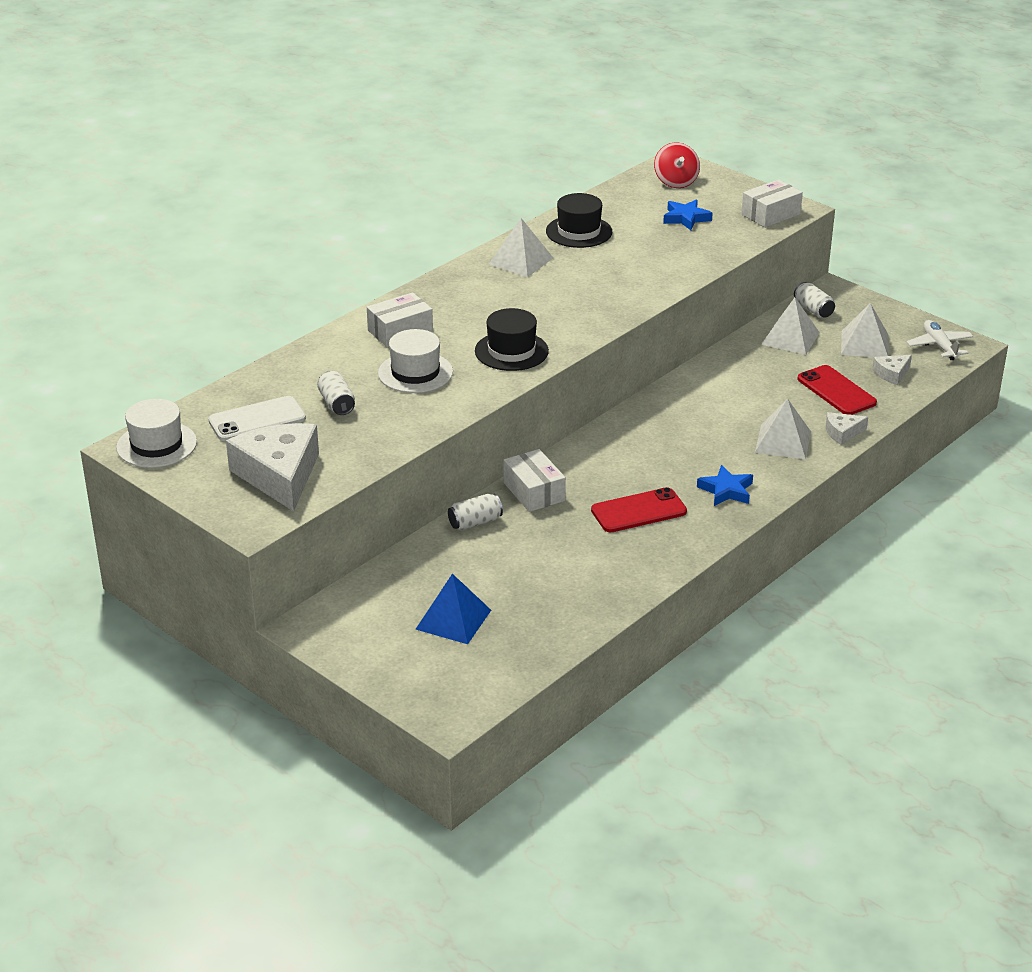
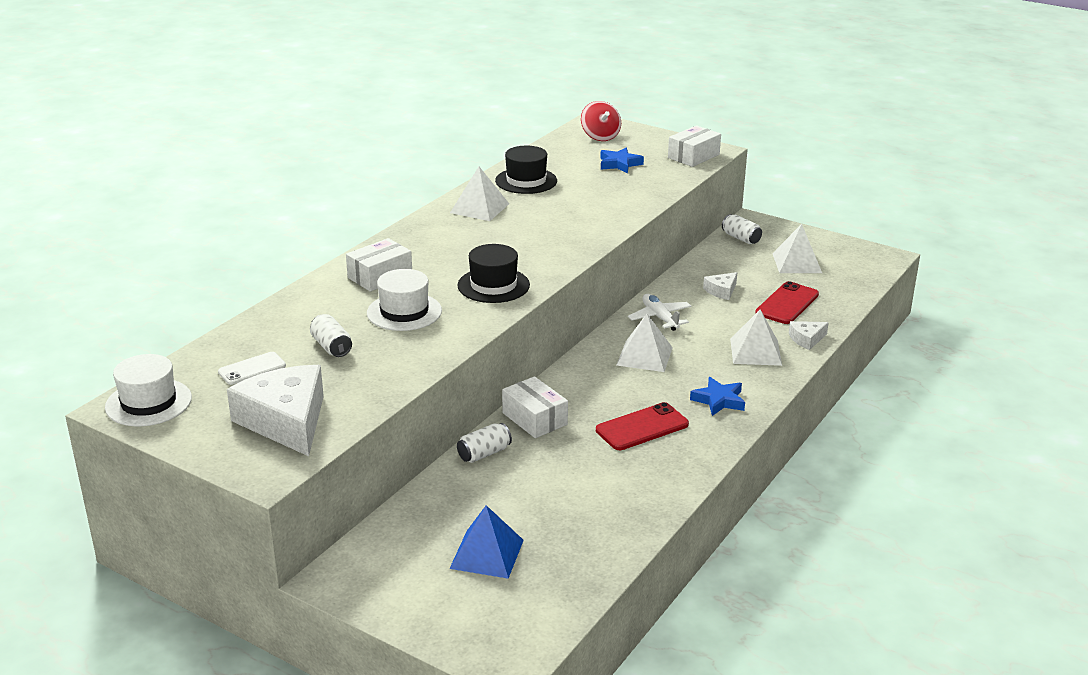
camera: 10 degrees left, 5 degrees down
(257, 419) = (252, 369): white phone -> white phone, size x0.67
(790, 338) = (729, 263): white pyramid -> white pyramid (644, 356)
(836, 391) = (787, 304): red phone -> red phone turned 75 degrees clockwise
(891, 374) = (830, 285): white cheese -> white cheese (721, 291)
(939, 346) = (862, 259): white plane -> white plane (660, 318)

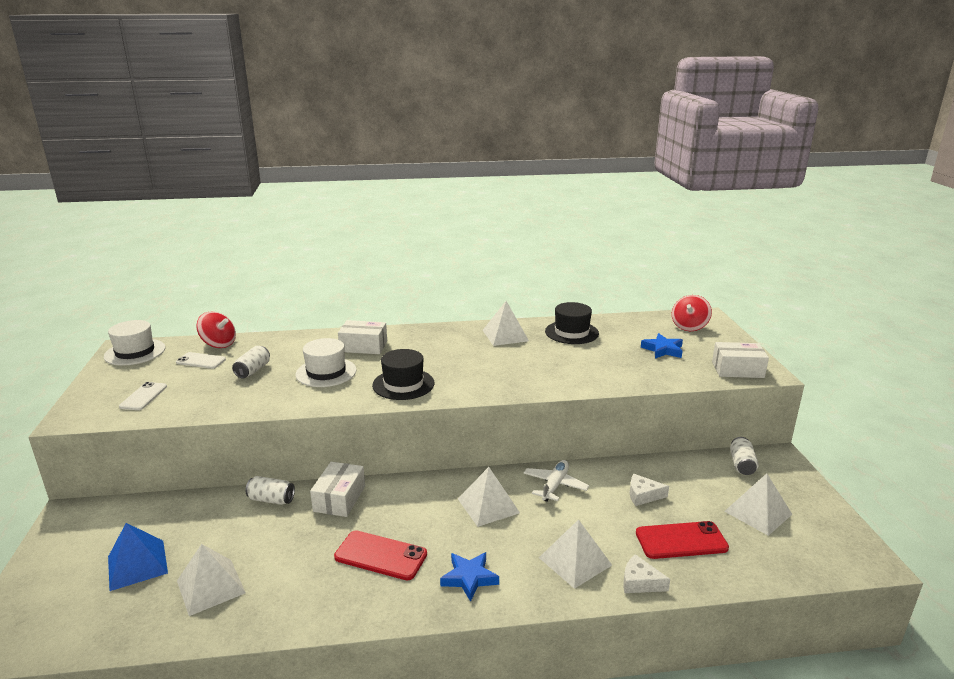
camera: 50 degrees right, 5 degrees down
(224, 348) = (218, 344): none -> red spinning top
(286, 421) = (143, 396): white cheese -> white phone
(574, 521) = (210, 586): none -> white pyramid

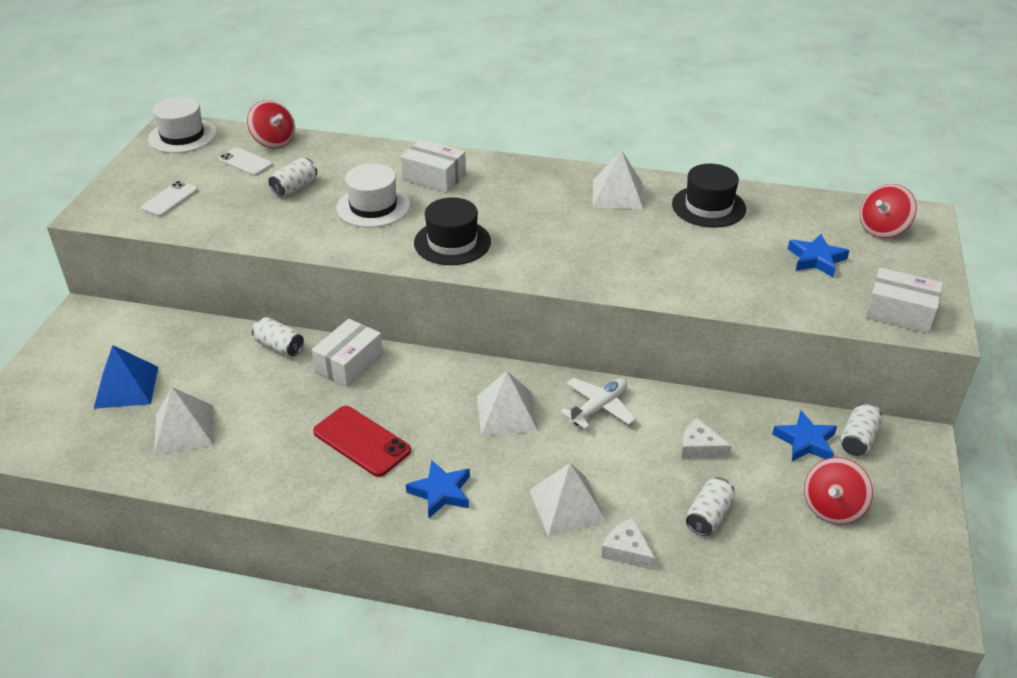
camera: 20 degrees right, 15 degrees up
(681, 541) = (708, 516): red phone -> white can
(710, 474) = (805, 441): none -> blue star
(758, 512) = (832, 507): white pyramid -> red spinning top

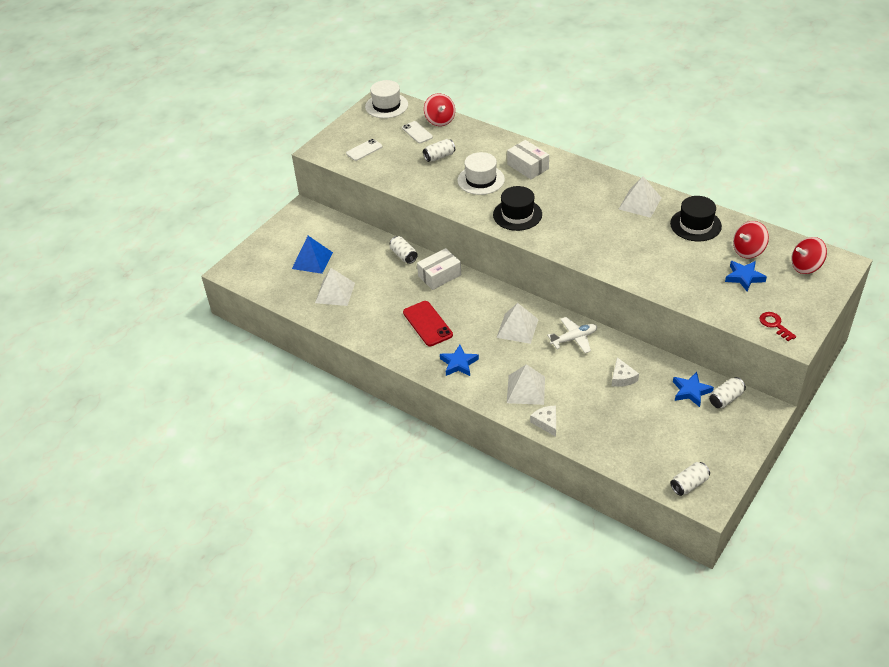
camera: 25 degrees right, 5 degrees up
(699, 447) = (622, 378): white cheese -> white cheese turned 150 degrees counterclockwise
(708, 516) = (604, 417): white can -> white can (689, 484)
(832, 507) = (682, 433): red spinning top -> red spinning top (748, 251)
(899, 312) = (775, 325): white box -> red key

